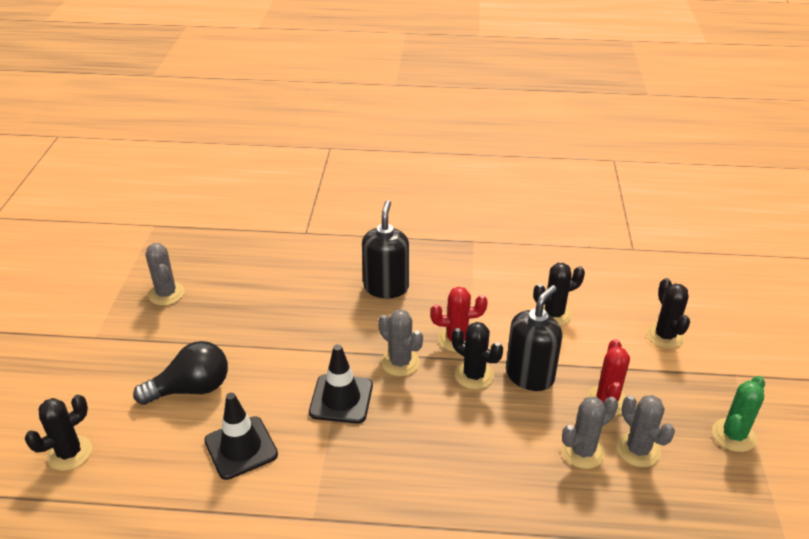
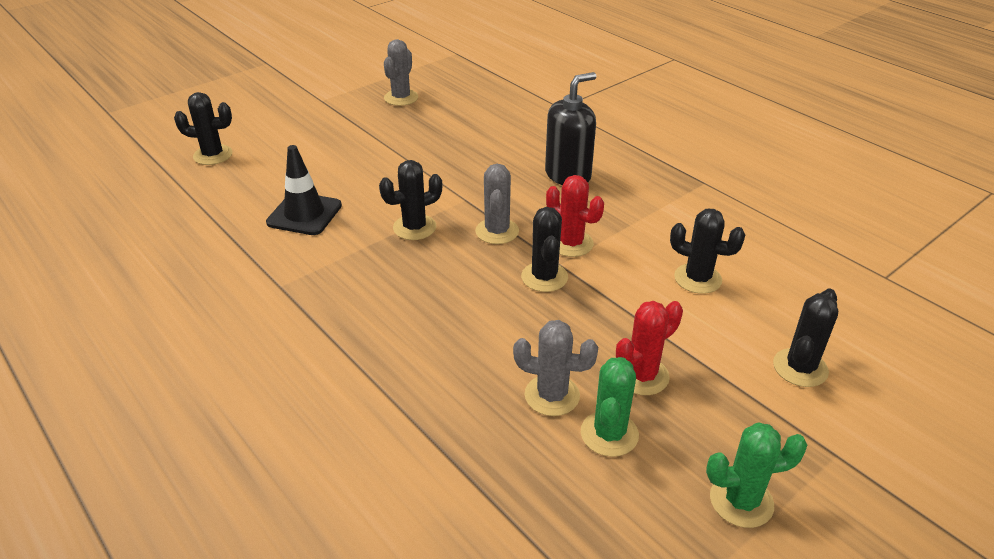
camera: 45 degrees right, 0 degrees up
(191, 389) = (329, 161): black light bulb -> none
(341, 399) = (414, 227): black traffic cone -> black cactus
(530, 375) = (595, 309): black soap dispenser -> none
(638, 450) = (609, 434): grey cactus -> green cactus

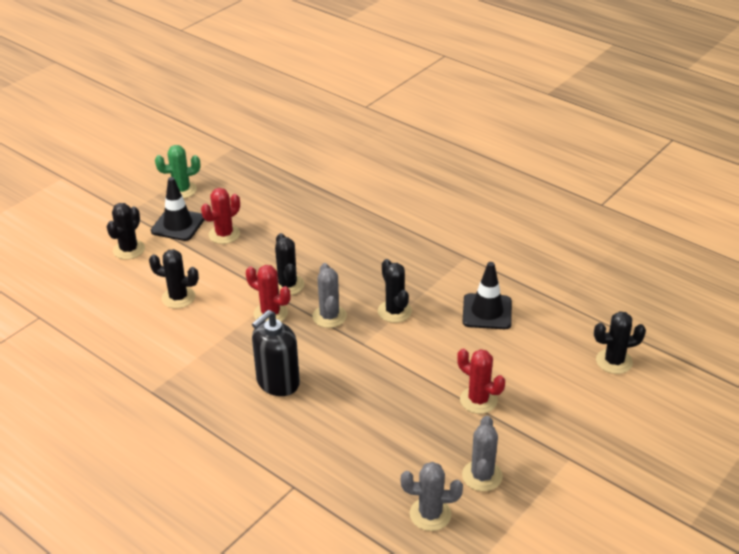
camera: 170 degrees right, 0 degrees up
(371, 141) = (478, 400): none -> red cactus
(414, 227) = (394, 311): black cactus -> black cactus turned 75 degrees counterclockwise
(552, 395) = (275, 219): grey cactus -> grey cactus (430, 514)
(609, 434) = (243, 207): green cactus -> none
(728, 409) = (178, 225): none -> black traffic cone

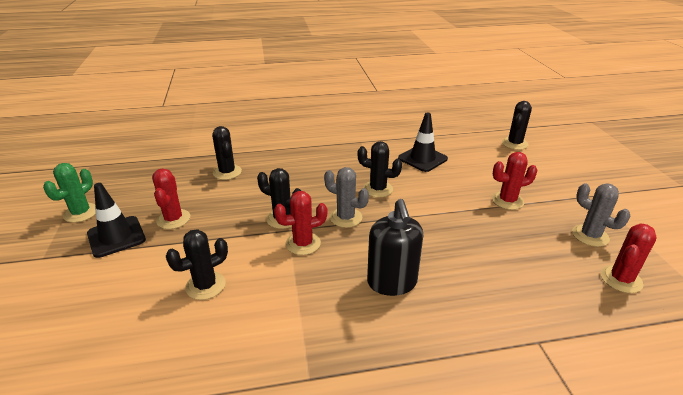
camera: 50 degrees left, 5 degrees down
(129, 250) = (90, 283): black cactus -> black cactus (227, 172)
(430, 514) = (621, 279): grey cactus -> red cactus

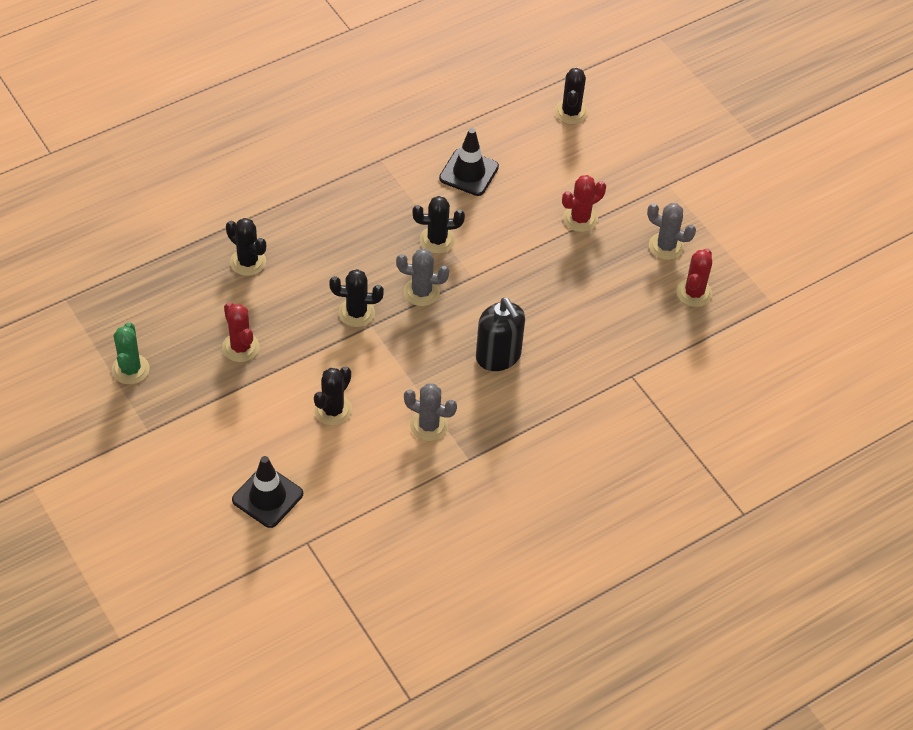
camera: 25 degrees left, 20 degrees up
(116, 237) = (199, 386): black traffic cone -> black traffic cone (267, 497)
(286, 327) = (429, 425): none -> grey cactus
(303, 243) = (395, 338): red cactus -> none

